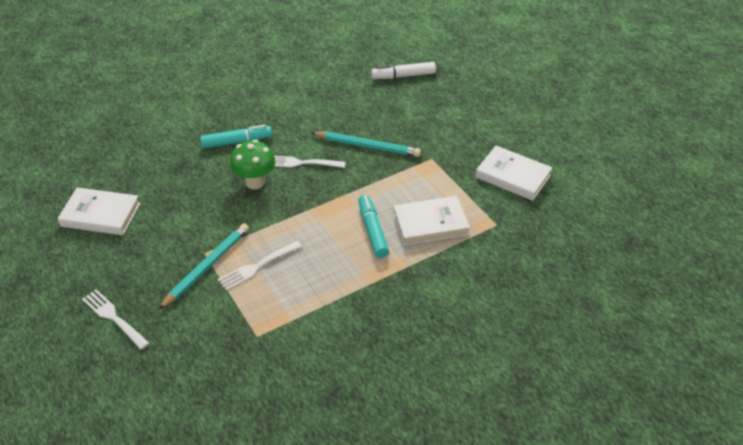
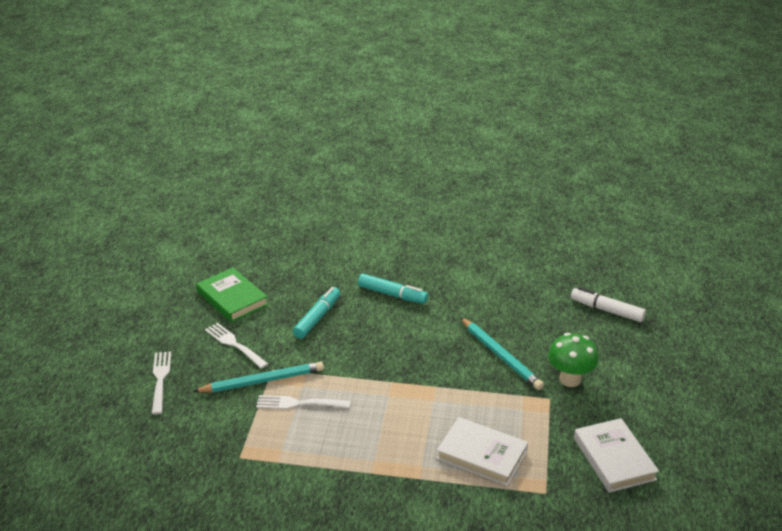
camera: 40 degrees right, 10 degrees down
(100, 215) = (232, 298): white book -> green book
(255, 182) = (371, 335): green mushroom -> green mushroom (570, 379)
(302, 163) = (427, 340): white fork -> white fork (235, 345)
(372, 231) = (423, 430): turquoise marker -> turquoise marker (317, 318)

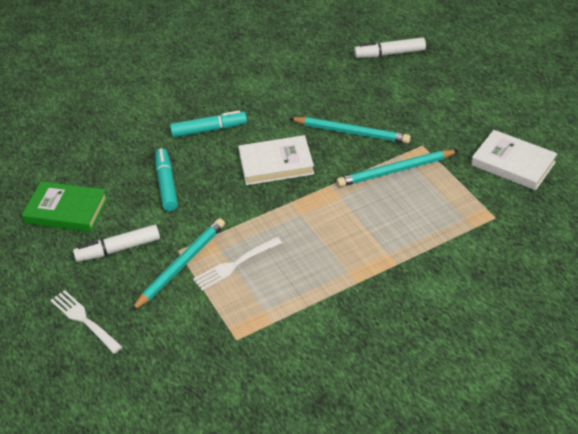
camera: 35 degrees left, 10 degrees up
(235, 345) = (118, 249): white fork -> white marker
(482, 455) = (422, 217): white book -> white book (276, 164)
(502, 406) = (395, 171): none -> turquoise pencil
(570, 379) = (421, 122): green mushroom -> none

